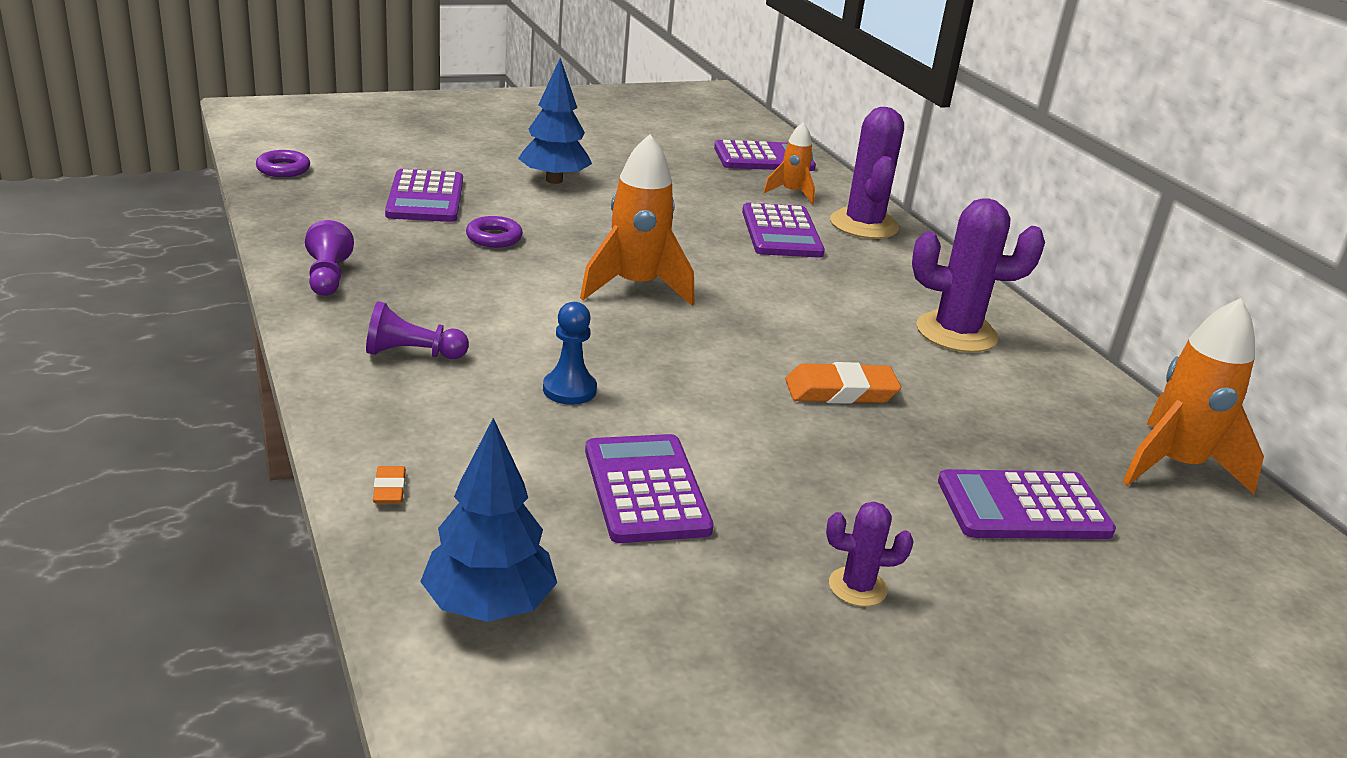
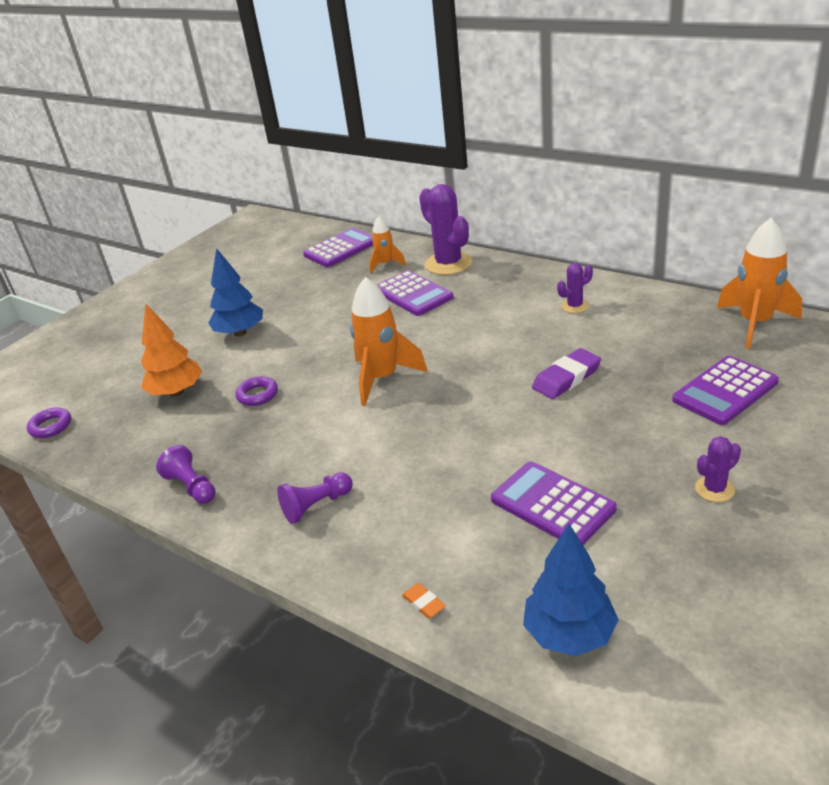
camera: 25 degrees left, 5 degrees up
(425, 198) = (177, 392): purple calculator -> orange tree
(569, 390) = (434, 470): blue pawn -> none
(840, 391) = (567, 378): orange eraser -> purple eraser
(956, 333) = (575, 306): purple cactus -> purple cactus, size x0.51

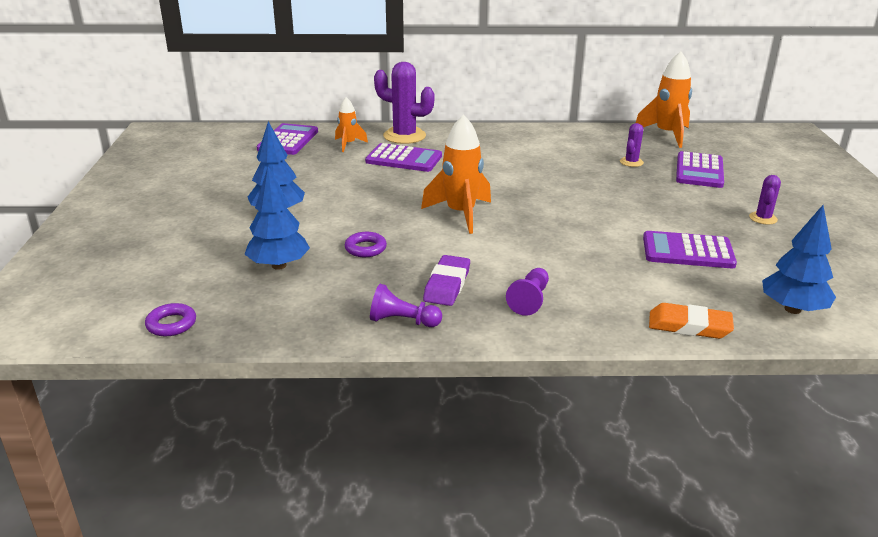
camera: 40 degrees left, 5 degrees down
(177, 392) = (279, 265): orange tree -> blue tree
(423, 603) = (689, 326): orange eraser -> orange eraser, size x2.00
(567, 378) = (596, 185): purple eraser -> purple eraser (447, 285)
(575, 306) = (541, 145): purple cactus -> purple cactus (631, 162)

